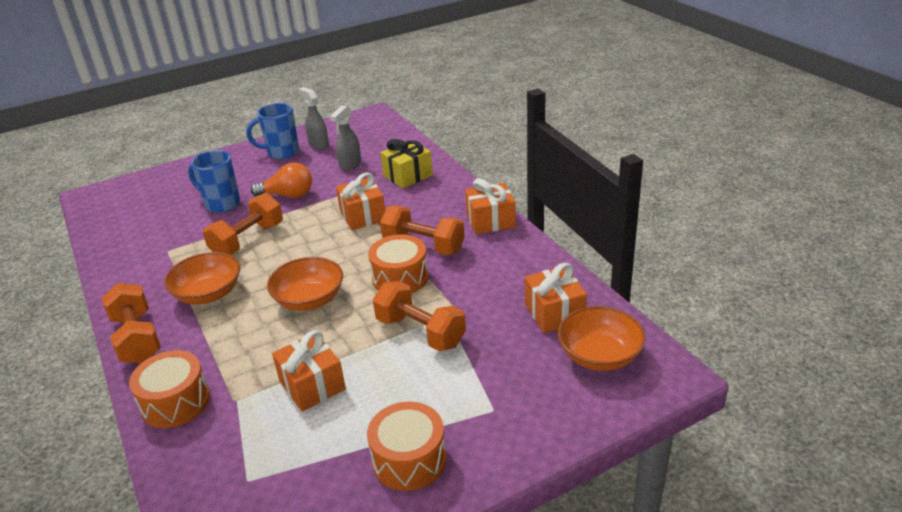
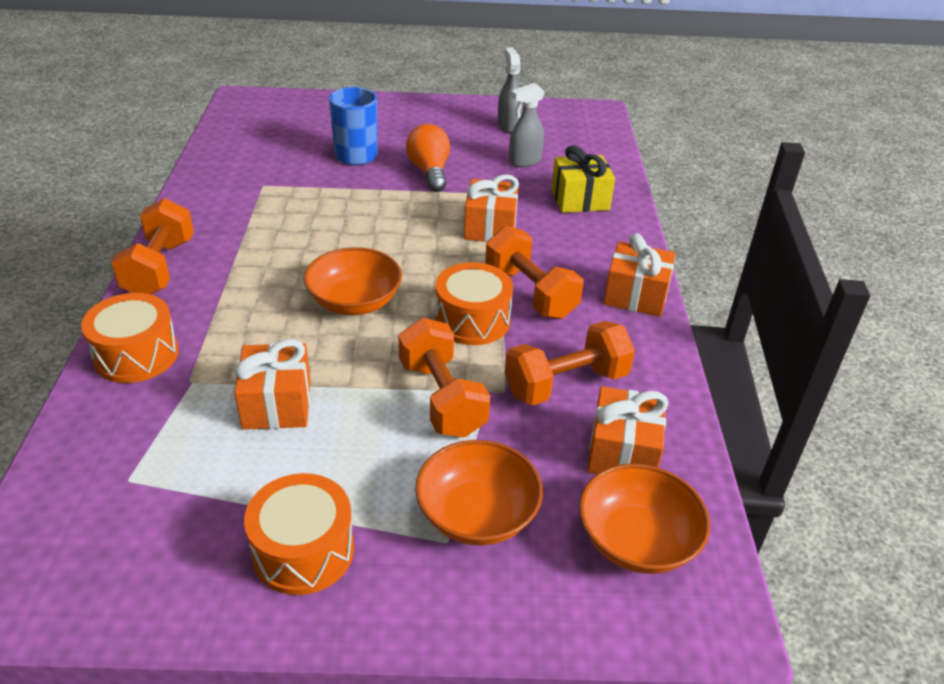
camera: 25 degrees right, 5 degrees up
(208, 294) = (262, 249): orange bowl -> orange bowl (477, 514)
(248, 240) = (348, 206): orange dumbbell -> orange dumbbell (566, 384)
(281, 153) = (462, 120): blue mug -> none
(288, 195) = (429, 172): orange light bulb -> orange light bulb turned 135 degrees counterclockwise

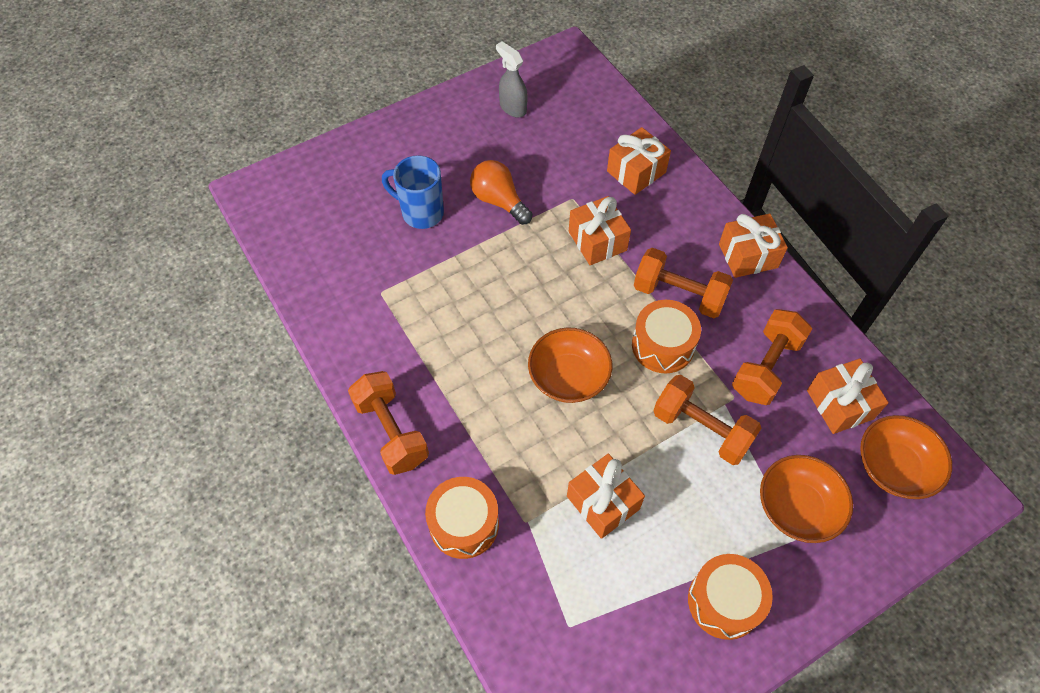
camera: 30 degrees left, 20 degrees up
(524, 161) = (561, 147): grey spray bottle -> none
(580, 199) = (636, 172): yellow gift -> orange gift

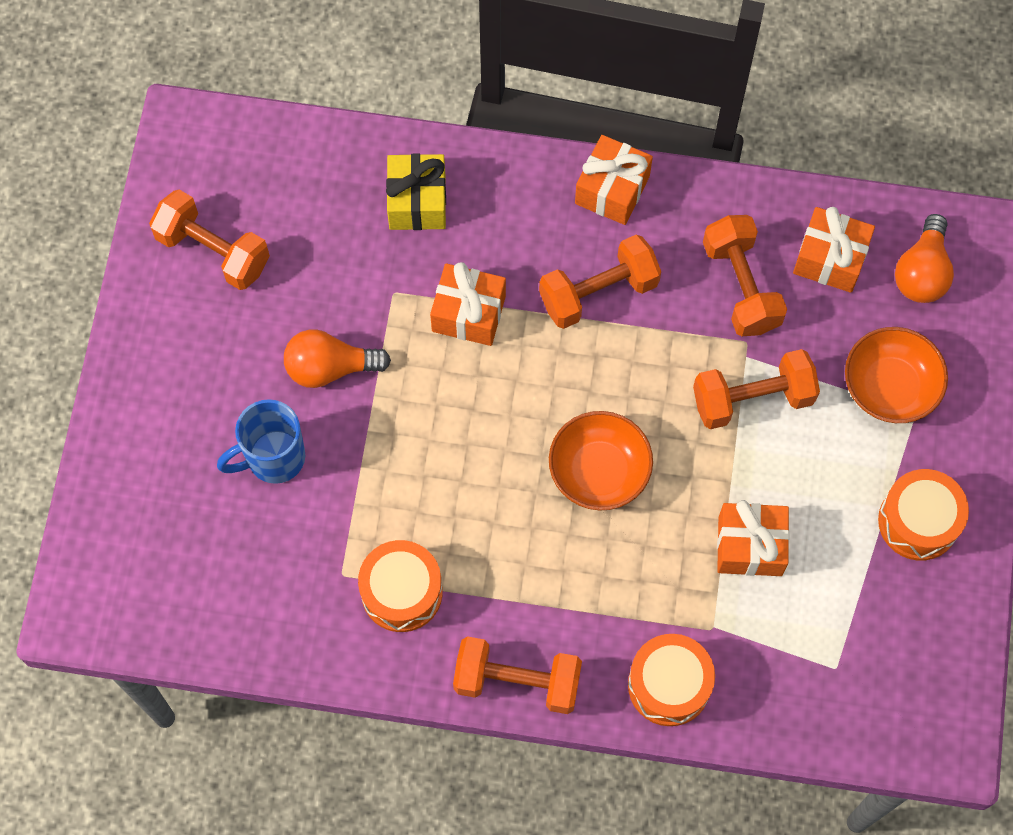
camera: 50 degrees left, 10 degrees up
(512, 108) = (213, 251): grey spray bottle -> orange dumbbell
(636, 172) = (417, 202): orange gift -> yellow gift
(662, 345) = (640, 356): orange drum -> orange drum (402, 592)
(894, 467) = (922, 272): orange bowl -> orange light bulb

